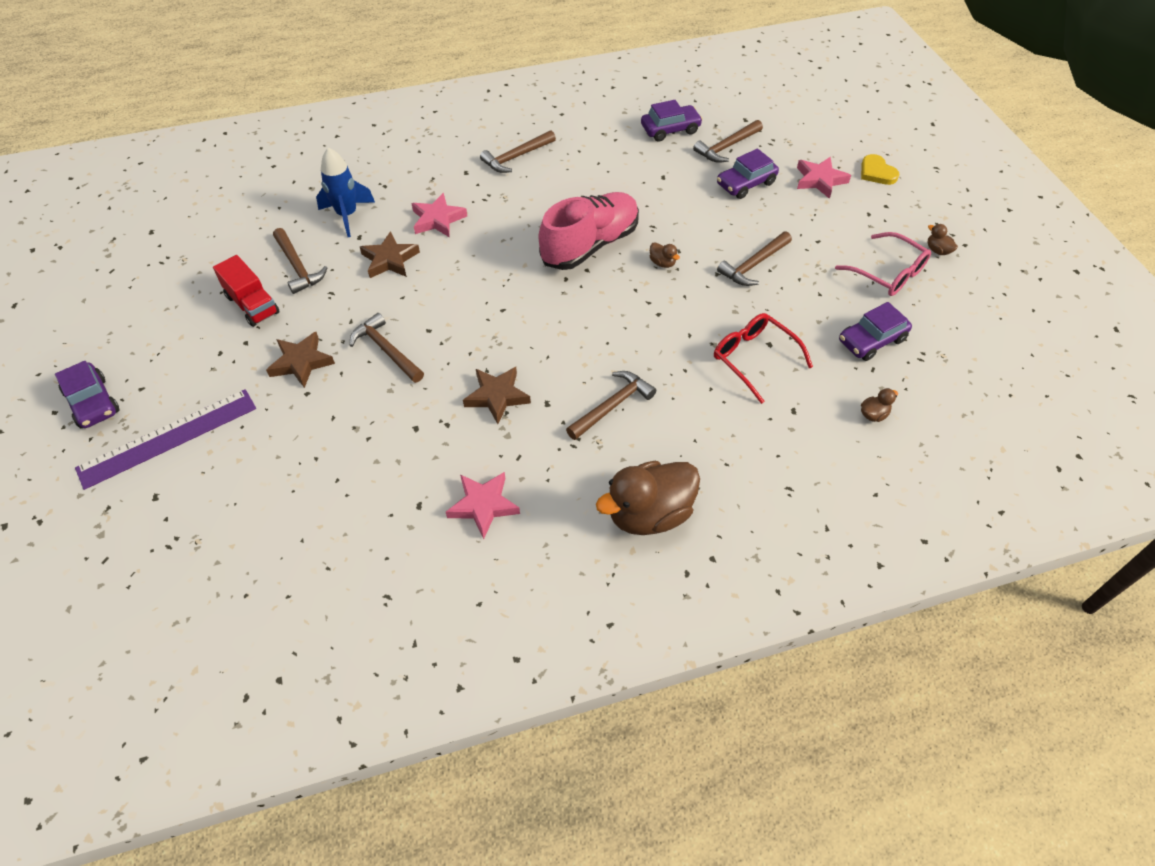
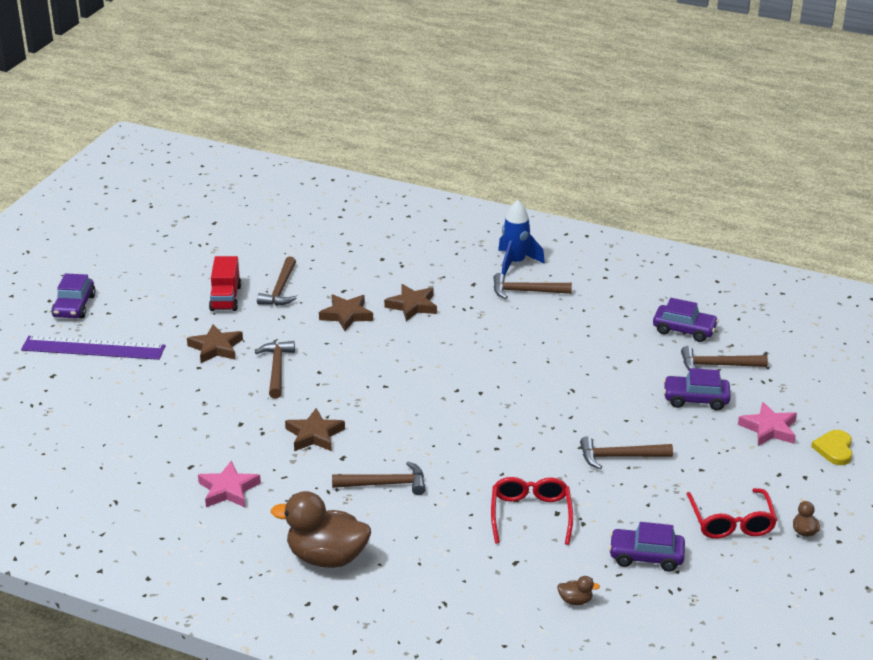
camera: 40 degrees right, 20 degrees down
(347, 215) = (352, 273): blue rocket -> blue rocket (515, 263)
(437, 219) = (412, 306): pink star -> brown star
(590, 245) = (504, 378): pink shoe -> none
(662, 263) = (545, 418): brown duck -> none
(888, 273) = (731, 522): pink glasses -> red glasses

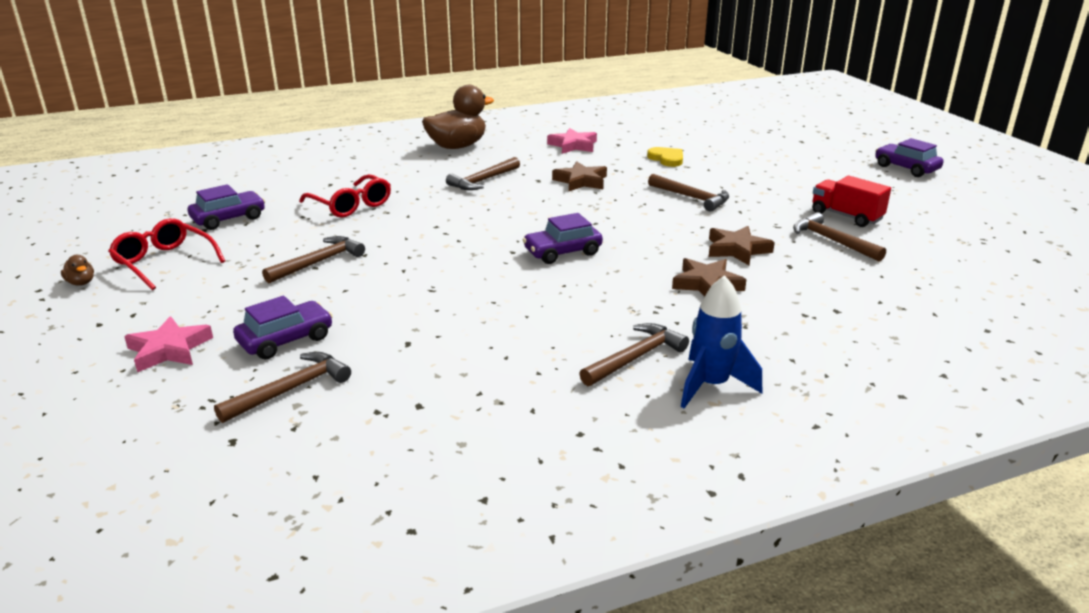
camera: 135 degrees right, 5 degrees down
(93, 348) = (824, 158): purple ruler -> none
(216, 348) = (761, 190): brown star -> none
(575, 600) = (263, 184): brown duck -> none
(684, 330) = (380, 414): purple car -> purple car (562, 252)
(834, 449) = (68, 364): yellow heart -> yellow heart (667, 159)

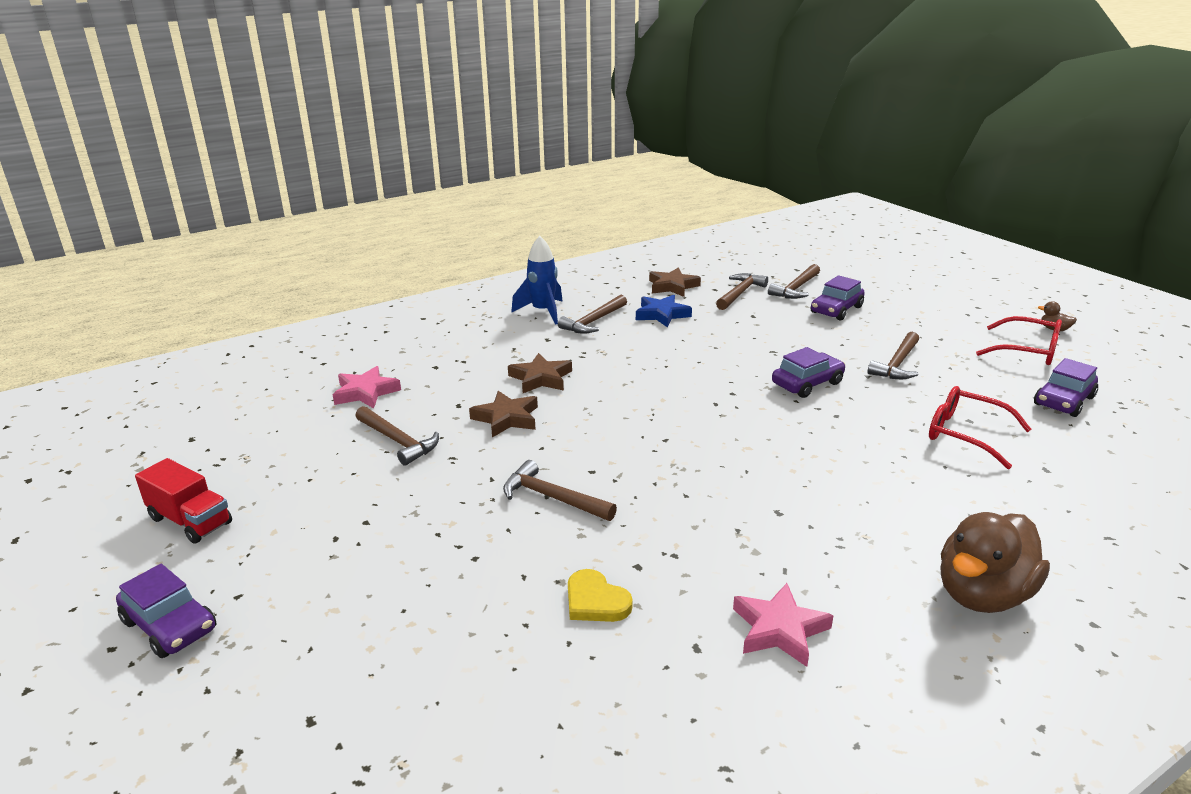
camera: 170 degrees right, 0 degrees up
(169, 349) = (902, 298): pink star -> pink star (365, 392)
(483, 180) = (854, 501): brown hammer -> brown hammer (740, 293)
(533, 359) = (662, 314): none -> blue star
(562, 252) = (683, 397): purple car -> purple car (807, 383)
(581, 181) = (715, 516): brown star -> brown star (672, 286)
(846, 216) = (357, 484): red truck -> red truck (190, 521)

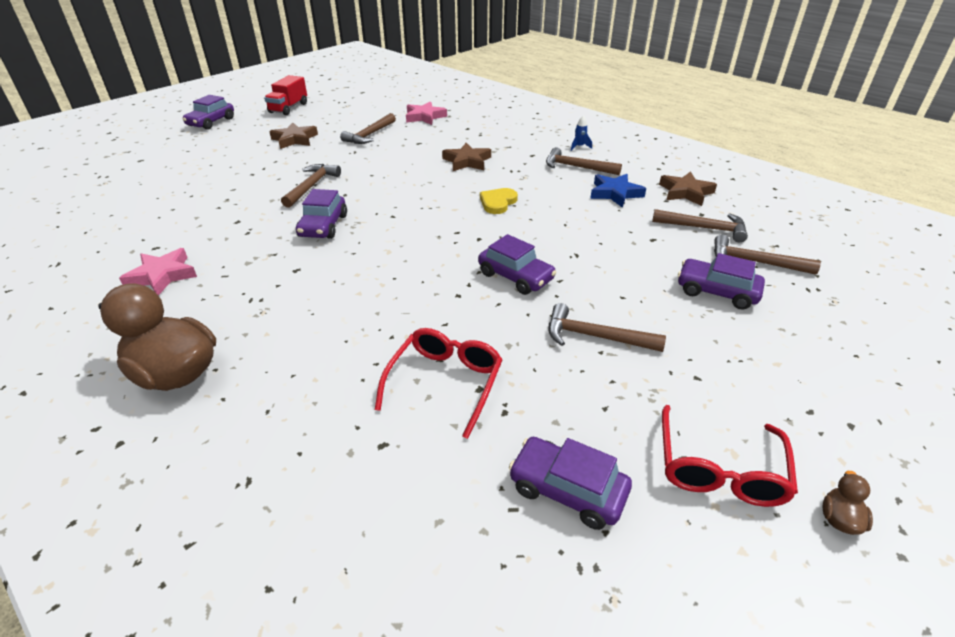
camera: 75 degrees right, 10 degrees up
(506, 418) = (406, 159): brown star -> brown star (294, 139)
(543, 312) = (579, 147): blue rocket -> blue rocket, size x0.47
(595, 601) = (206, 212): yellow heart -> yellow heart (498, 203)
(676, 490) = (323, 226): none -> purple car

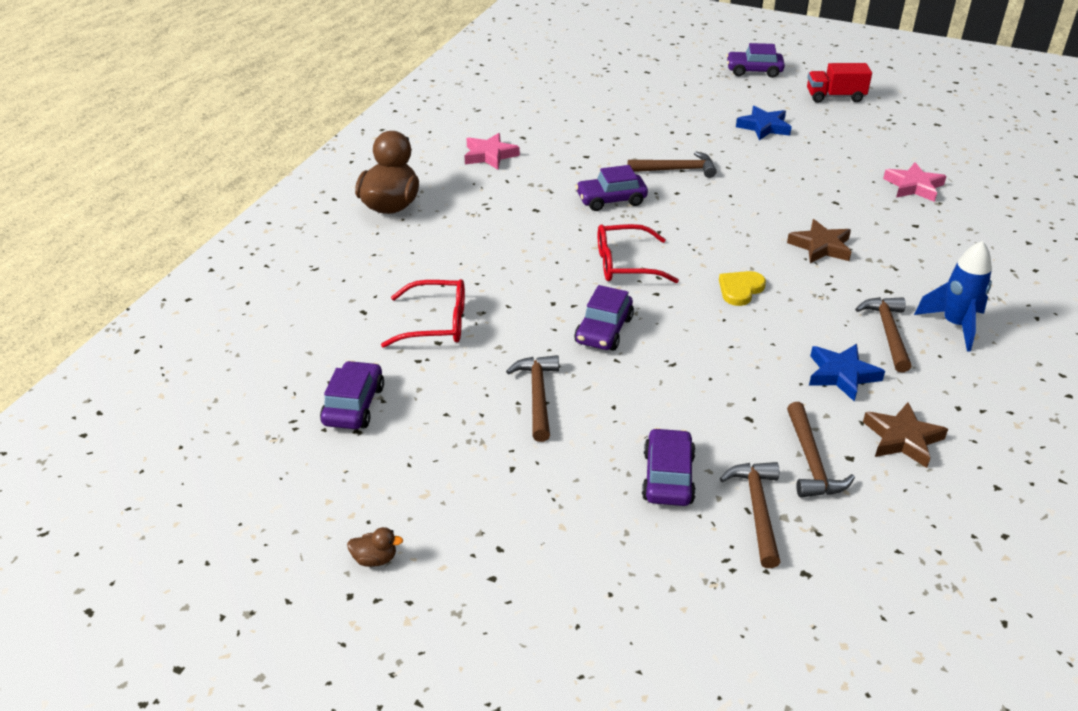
camera: 70 degrees right, 0 degrees up
(294, 139) = (764, 127): brown star -> blue star
(369, 135) = (822, 165): brown hammer -> none
(498, 203) = (740, 289): yellow heart -> yellow heart turned 60 degrees counterclockwise
(579, 147) = (955, 325): blue rocket -> blue rocket, size x2.12
(719, 469) = (402, 486): red glasses -> red glasses (625, 264)

